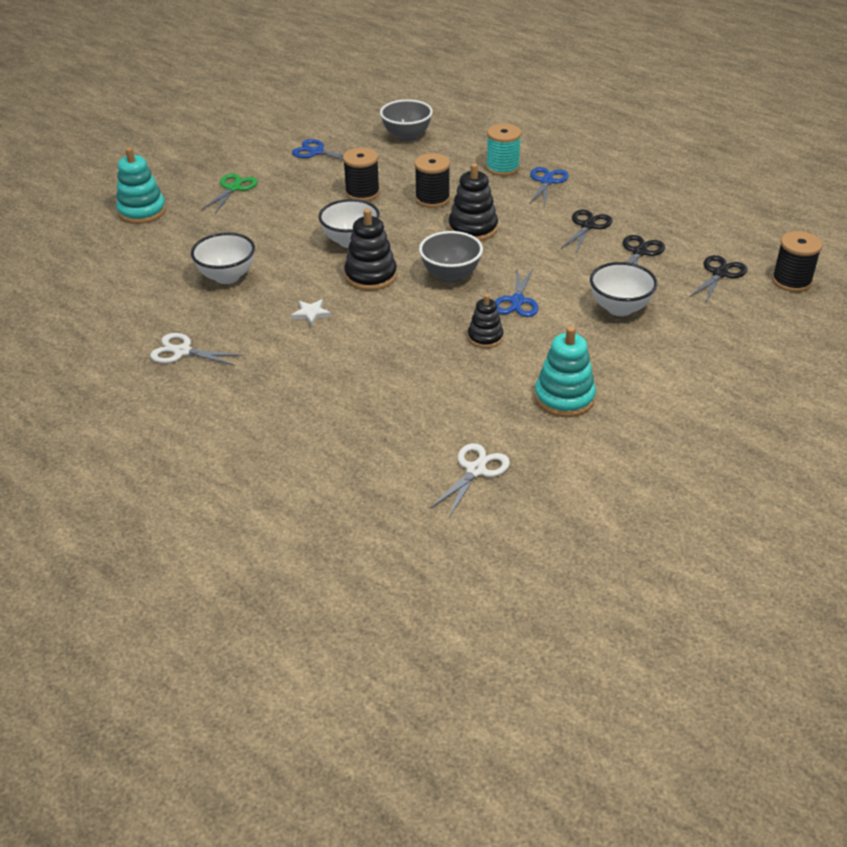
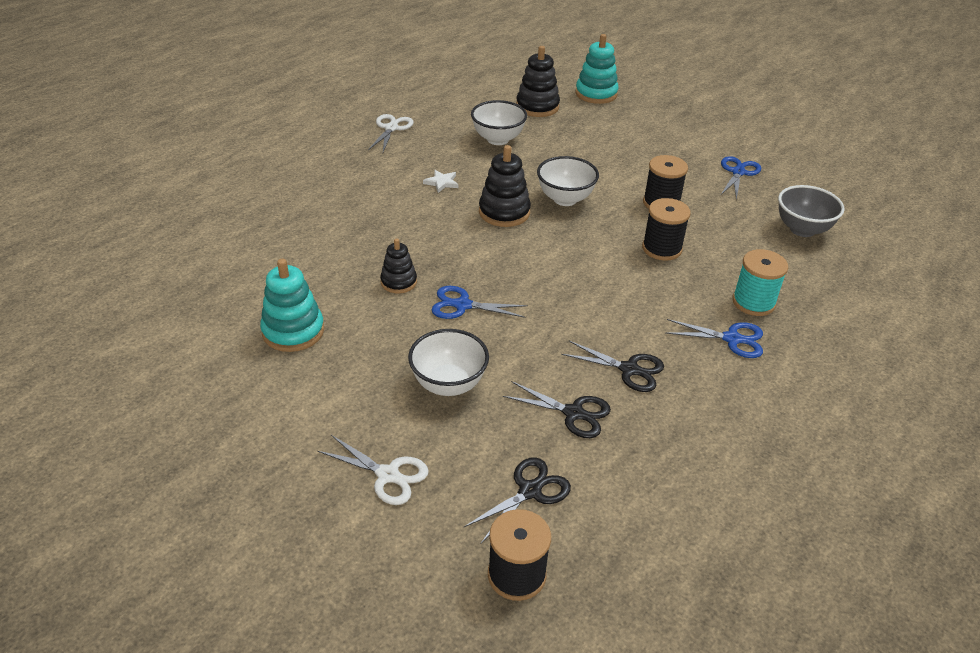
camera: 85 degrees right, 0 degrees up
(233, 188) = (648, 132): green scissors -> none
(450, 275) = (509, 261): grey bowl -> none
(473, 229) = (604, 277): black stacking toy -> black stacking toy (537, 107)
(475, 470) = (205, 273): white scissors -> white scissors (388, 475)
(719, 274) = (530, 491): black scissors -> black scissors turned 75 degrees counterclockwise

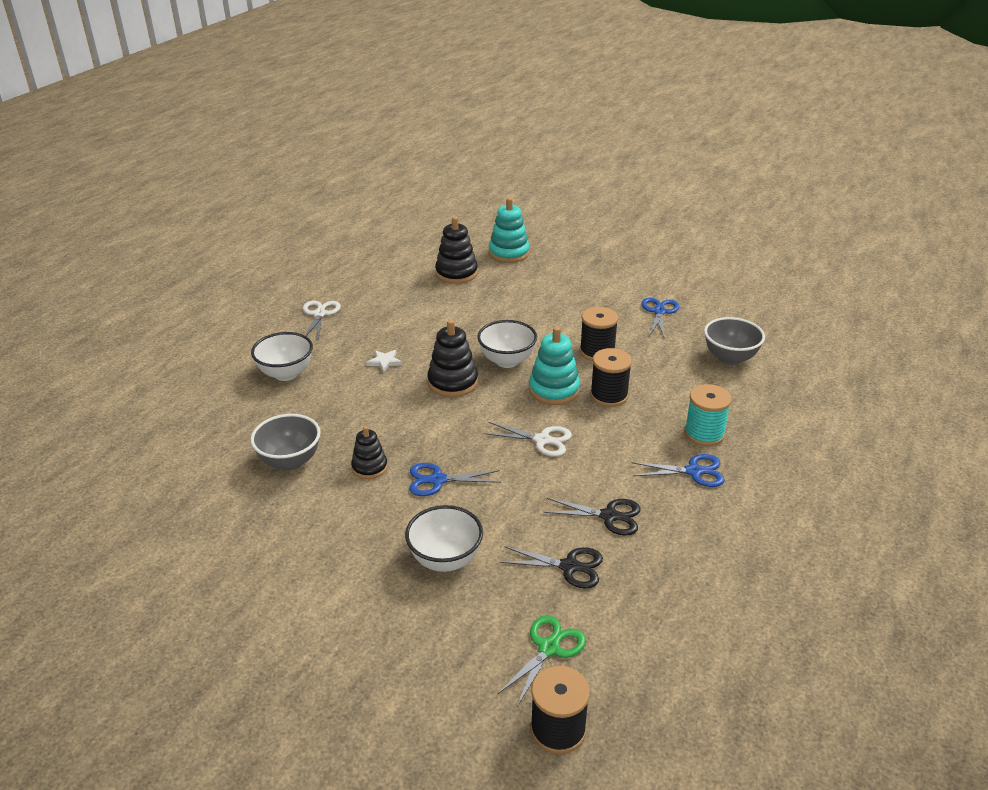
camera: 10 degrees left, 5 degrees down
(293, 331) = (279, 533): turquoise stacking toy -> turquoise stacking toy (554, 390)
(323, 264) = (290, 461): none -> grey bowl
(388, 475) = (411, 658): white scissors -> white scissors (542, 440)
(498, 139) = (427, 311): white bowl -> white bowl (286, 373)
(530, 491) = (549, 648): black scissors -> green scissors

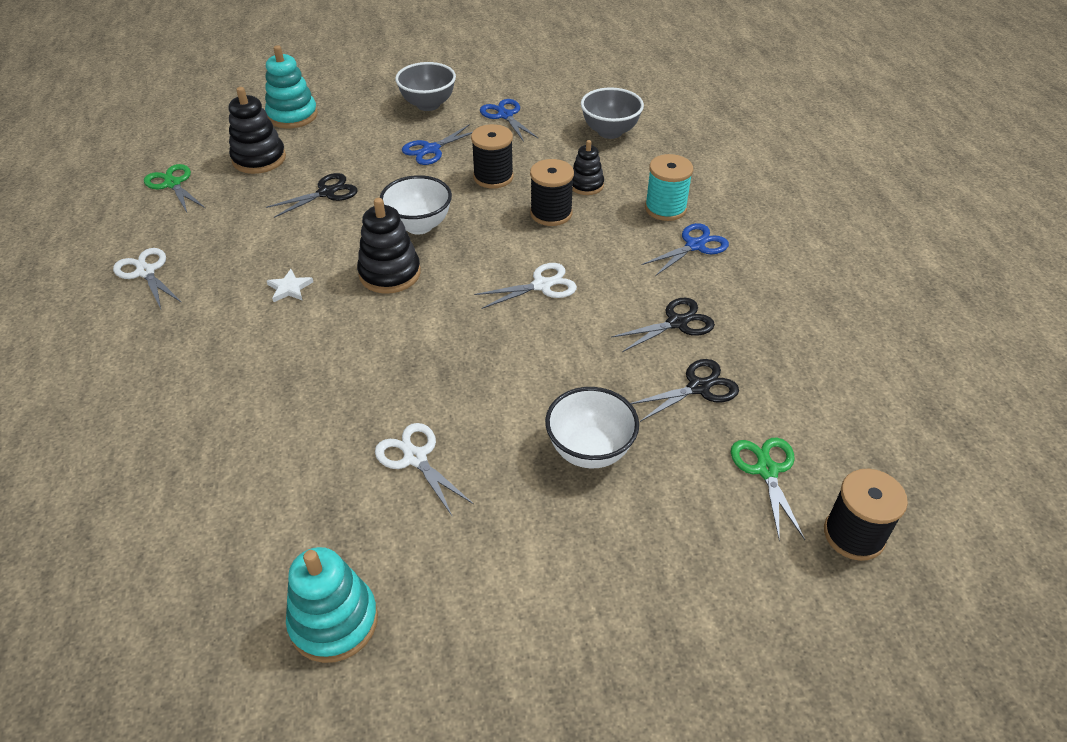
camera: 40 degrees left, 10 degrees up
(286, 373) = (184, 358): white bowl -> none
(290, 461) = (310, 451): grey bowl -> grey bowl (428, 104)
(339, 499) = (415, 458): none -> white scissors
(369, 467) = (406, 406): black stacking toy -> black stacking toy (586, 185)
(390, 268) = (173, 184): none -> green scissors
(437, 480) = (491, 379): blue scissors -> blue scissors (431, 149)
(473, 313) = (326, 193): none -> black scissors
(554, 390) = (497, 232): turquoise stacking toy -> turquoise stacking toy (334, 621)

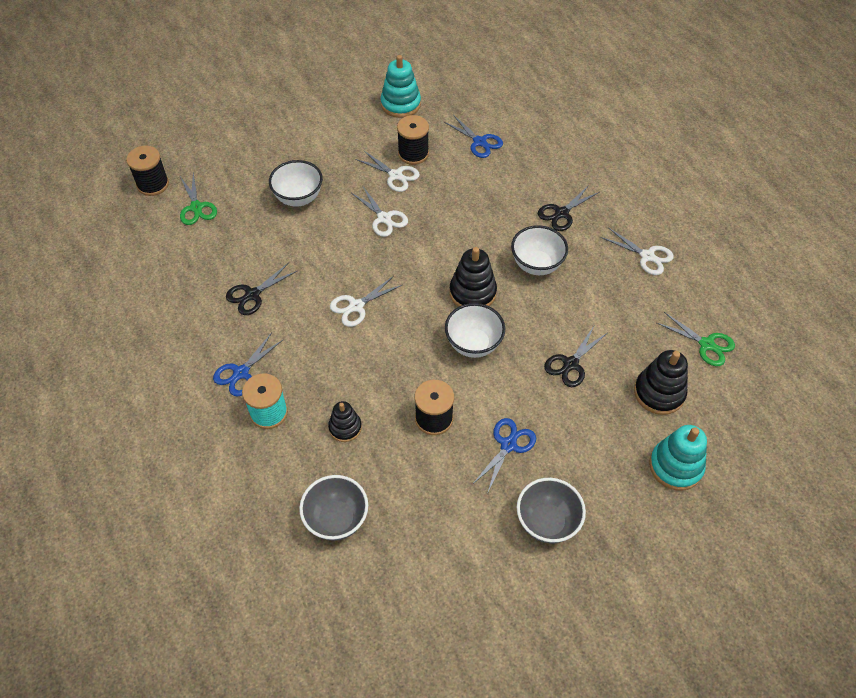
camera: 165 degrees right, 10 degrees up
(289, 288) = (536, 265): white star -> white bowl
(463, 389) = (384, 218): none -> white scissors
(505, 115) = (456, 522): blue scissors -> blue scissors (479, 142)
(551, 213) = (368, 383): black spool -> black spool (413, 154)
(698, 387) = (236, 249): black scissors -> black scissors (561, 213)

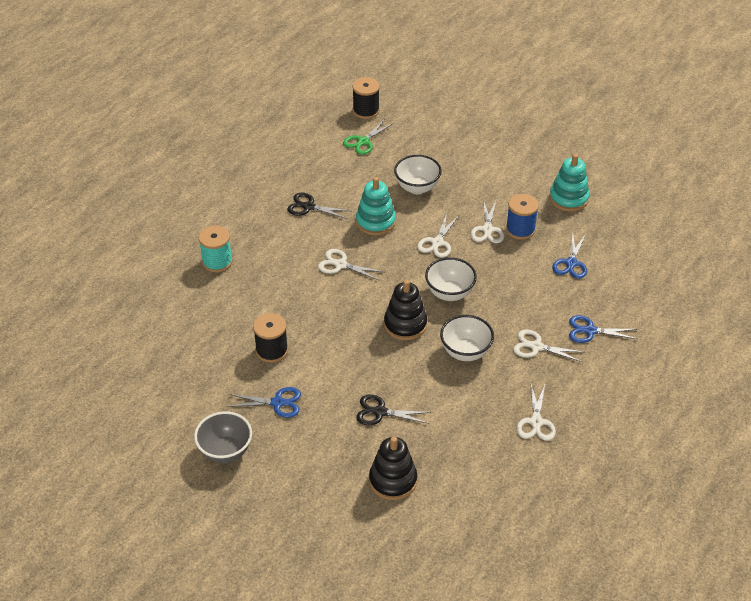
camera: 60 degrees right, 10 degrees down
(241, 373) = (239, 233): blue scissors -> blue scissors (590, 331)
(336, 519) = (157, 334): grey bowl -> none
(345, 427) = (231, 306): black stacking toy -> none
(413, 154) = (520, 229): black spool -> blue spool
(473, 344) = (355, 345): white bowl -> white bowl (449, 293)
(561, 213) = (536, 347): black scissors -> white scissors
(675, 466) = (327, 516): turquoise stacking toy -> turquoise stacking toy (375, 222)
(706, 344) = (469, 497): green scissors -> none

